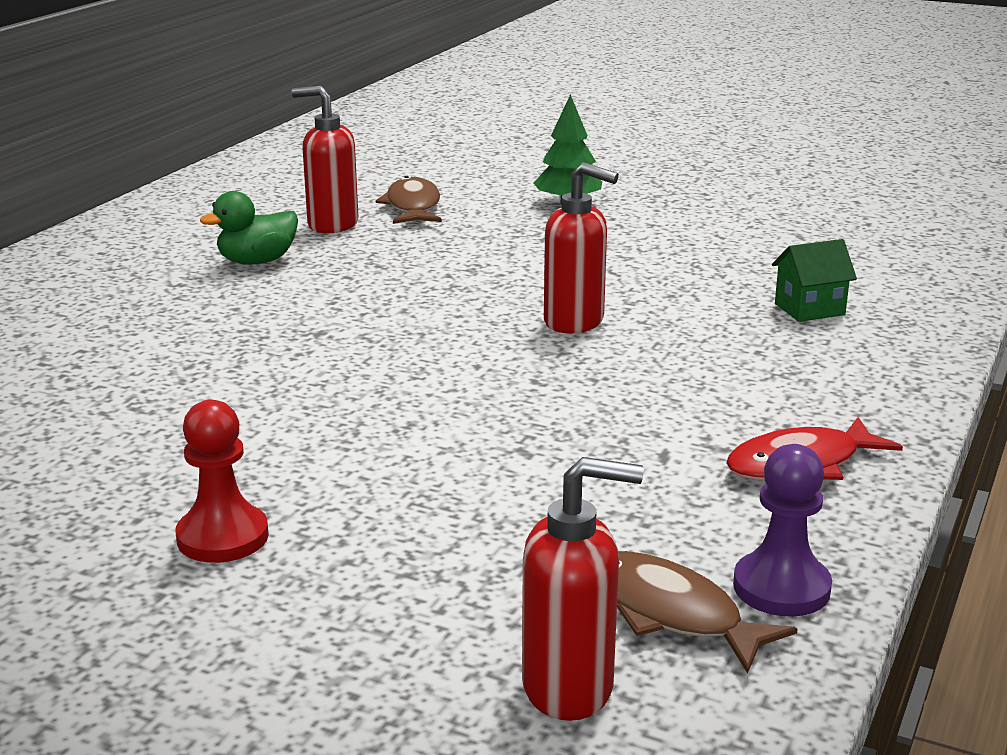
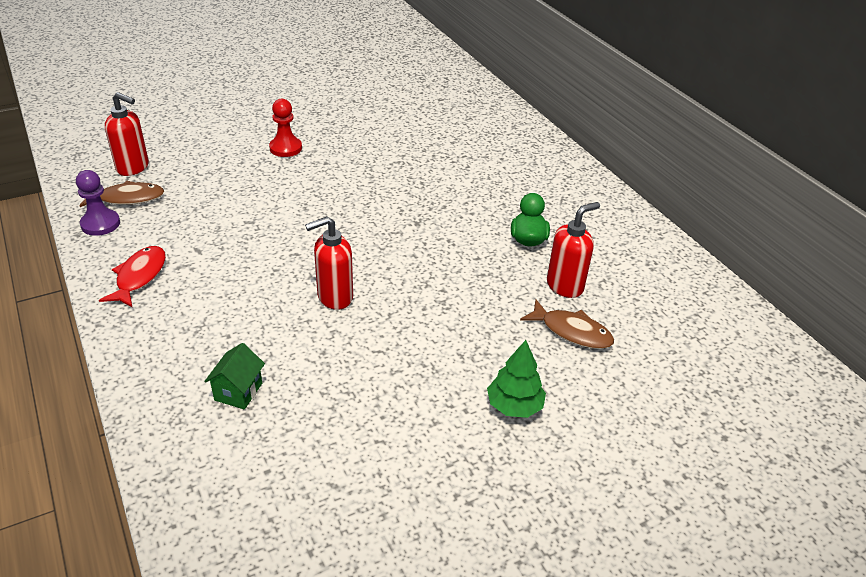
camera: 125 degrees right, 15 degrees up
(569, 688) = (133, 168): red soap dispenser -> red soap dispenser turned 105 degrees counterclockwise

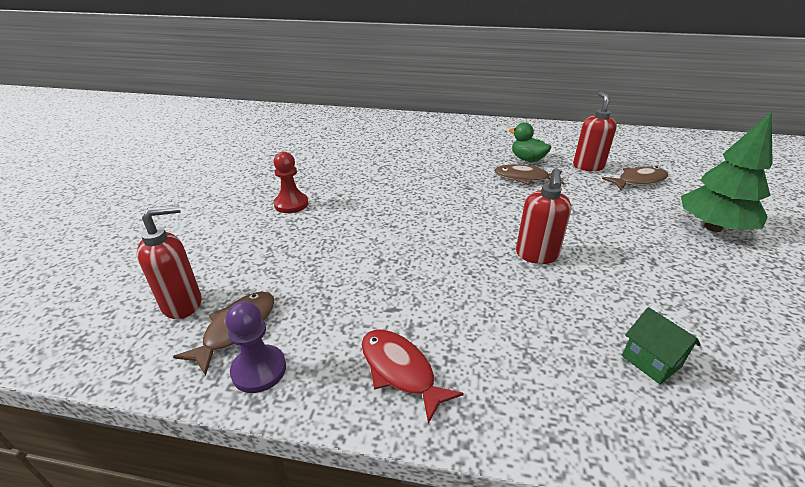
camera: 50 degrees left, 5 degrees down
(478, 250) = (524, 178): none -> brown fish
(514, 406) = (713, 227): green tree -> green tree, size x1.61

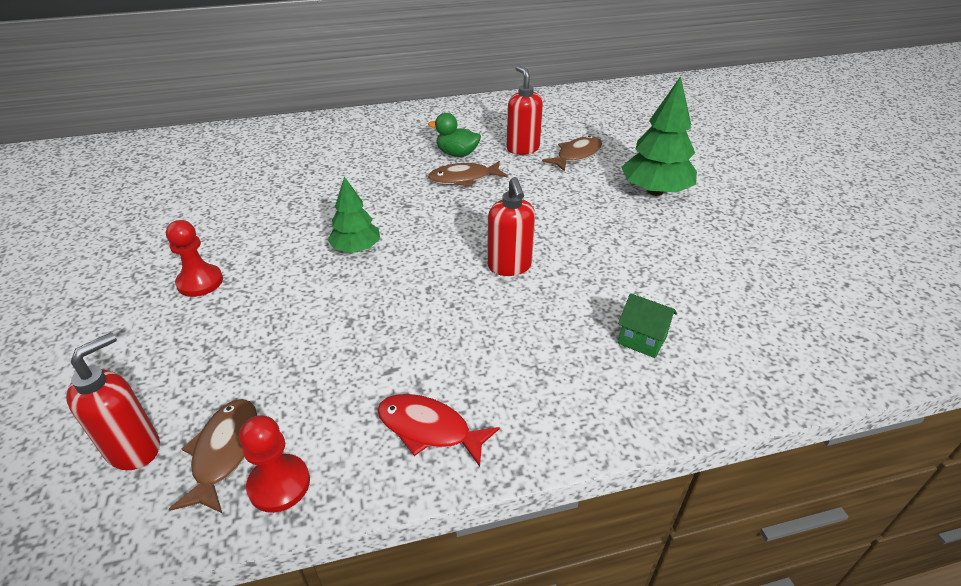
camera: 25 degrees left, 5 degrees up
(259, 370) = (279, 484): purple pawn -> red pawn
(412, 209) = (356, 248): none -> green tree

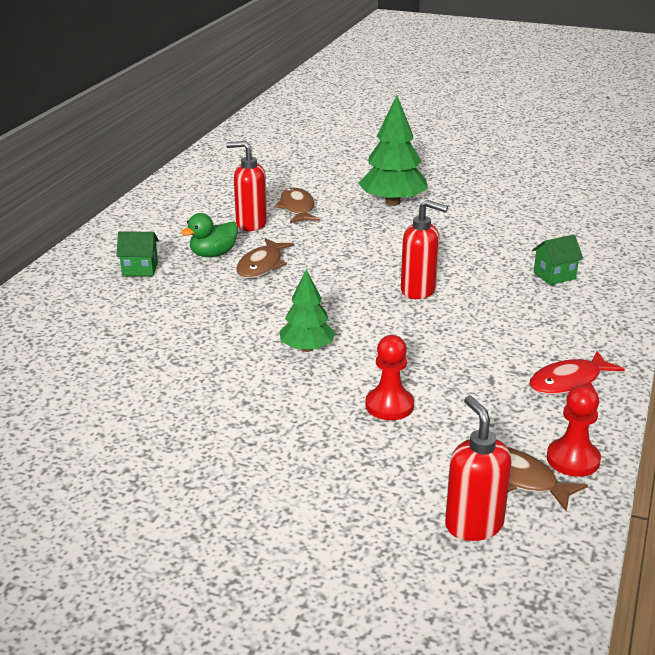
camera: 55 degrees left, 10 degrees down
(200, 282) = (257, 445): red pawn -> red pawn (389, 405)
(403, 139) = (140, 269): none -> green house

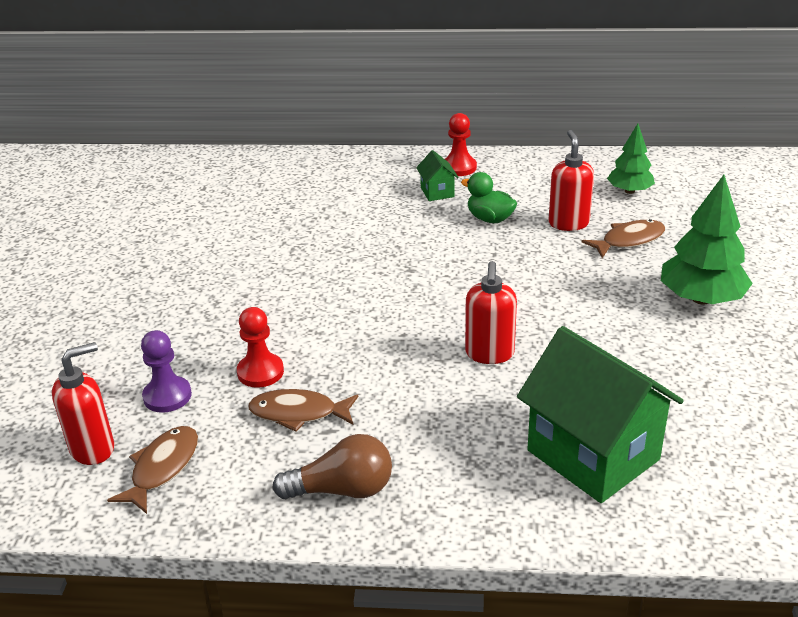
camera: 75 degrees right, 5 degrees up
(262, 265) = (484, 249): brown fish -> brown fish (298, 413)
(307, 348) = (341, 307): green tree -> green tree (629, 191)
(403, 468) = (167, 396): none -> purple pawn
(554, 275) = (593, 455): green house -> green house, size x2.33
(569, 382) = (342, 489): red fish -> brown light bulb
(573, 459) = (198, 504): red pawn -> red pawn (459, 167)

